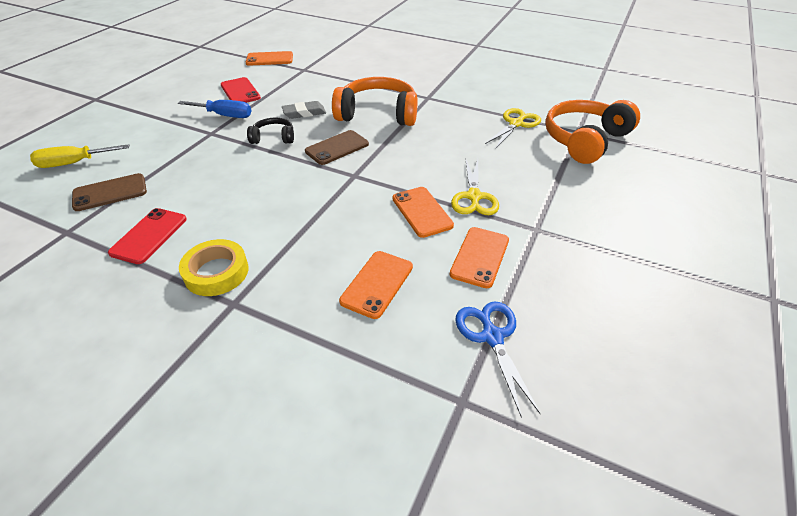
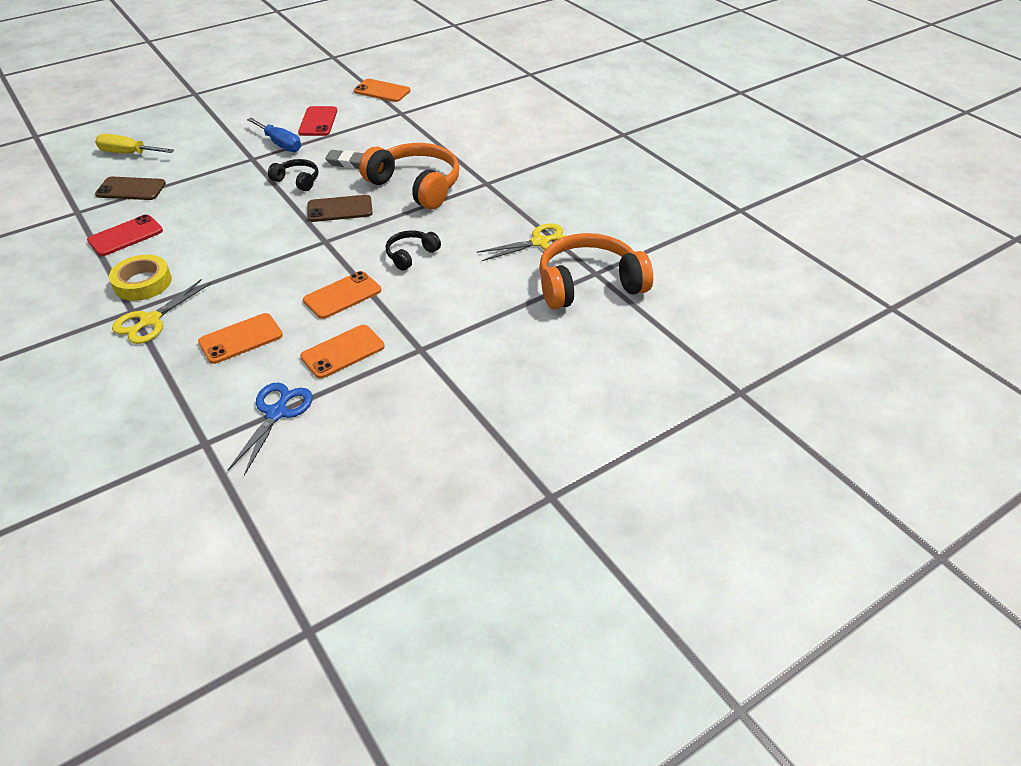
camera: 30 degrees right, 0 degrees up
(422, 212) = (342, 295): orange phone -> orange phone turned 45 degrees clockwise
(437, 162) = (411, 255): none -> black headphones
(474, 196) = (403, 299): yellow scissors -> yellow scissors (151, 320)

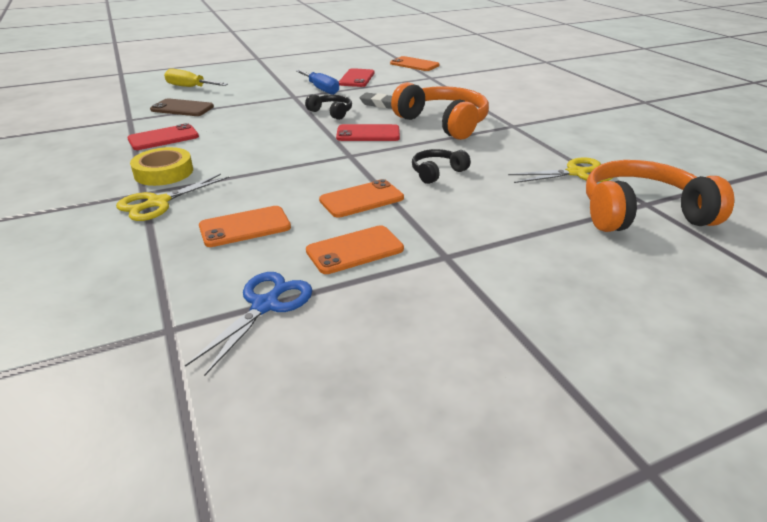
camera: 10 degrees right, 10 degrees down
(340, 209) = (368, 134): brown phone -> red phone

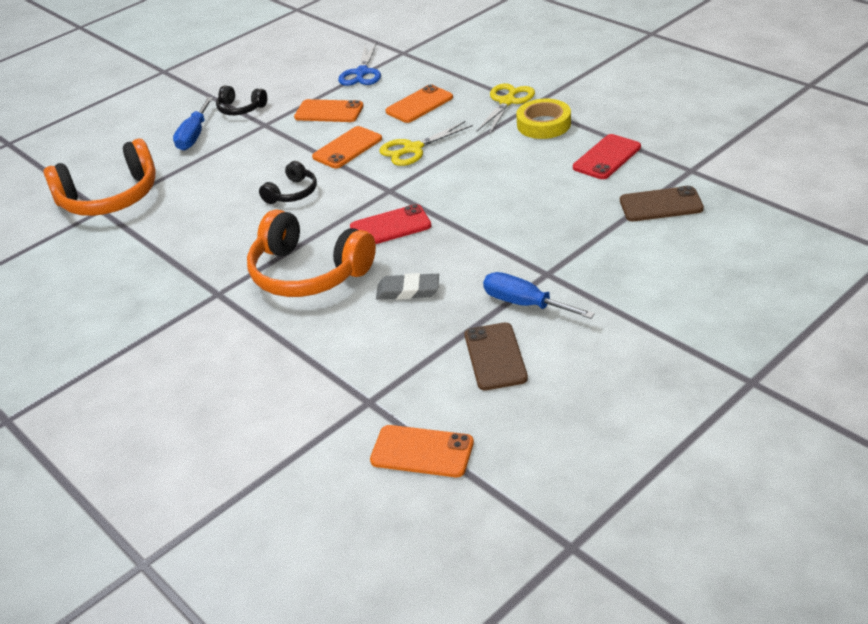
camera: 165 degrees right, 5 degrees up
(190, 87) = (723, 250): yellow screwdriver -> none
(331, 112) = (463, 253): black headphones -> black headphones (240, 109)
(355, 250) = (329, 112): orange phone -> orange phone turned 60 degrees clockwise
(356, 78) = (495, 356): red phone -> brown phone
(548, 267) = (194, 136): none -> blue screwdriver
(576, 173) = (155, 230): yellow scissors -> yellow scissors (413, 149)

